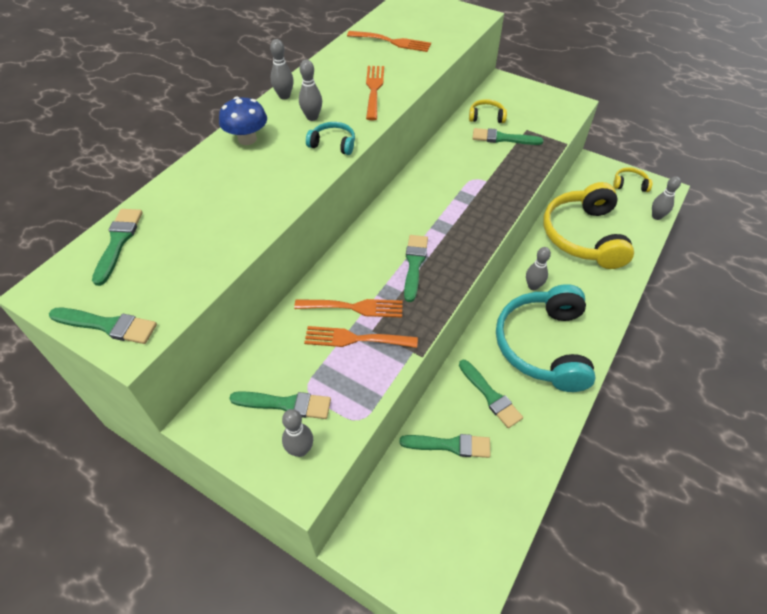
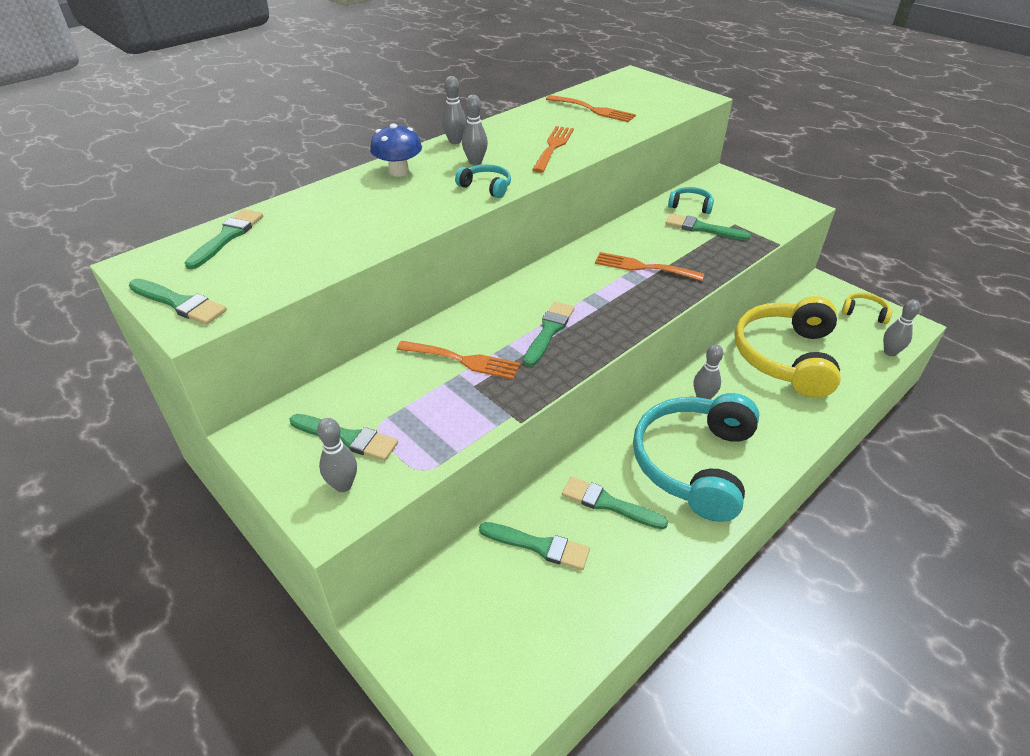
camera: 15 degrees right, 10 degrees down
(355, 339) = (451, 390): orange fork -> orange fork (643, 267)
(486, 117) = (690, 206): yellow headphones -> turquoise headphones
(490, 396) = (608, 504): green brush -> green brush turned 135 degrees clockwise

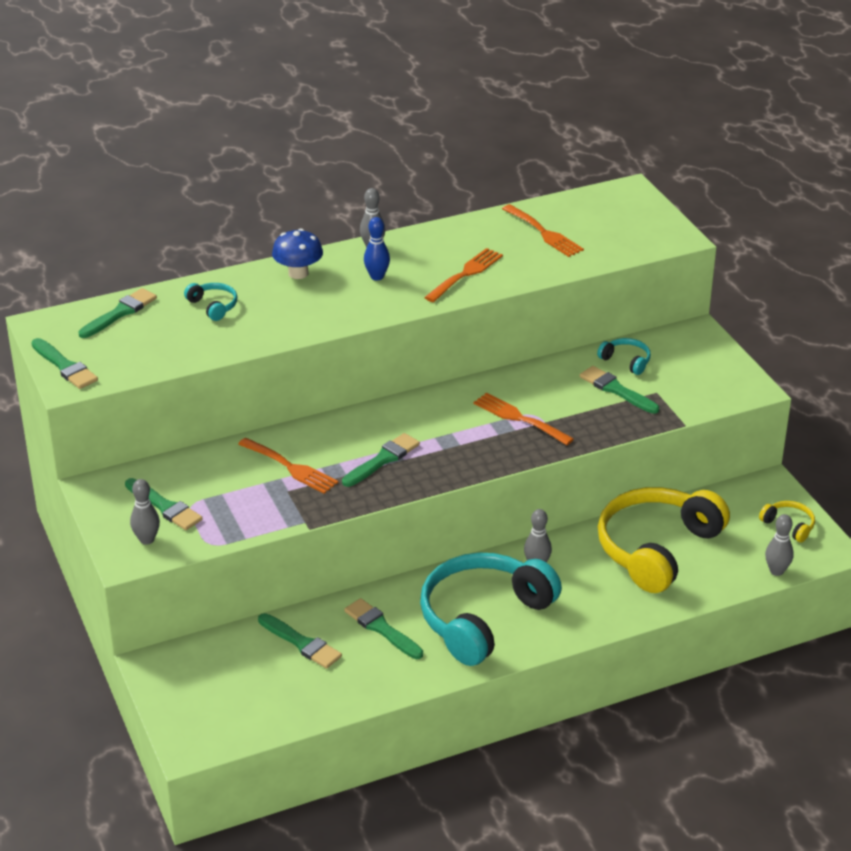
camera: 20 degrees right, 5 degrees down
(475, 162) = (377, 277): grey bowling pin -> blue bowling pin
(486, 187) = (369, 308): turquoise headphones -> turquoise headphones (213, 306)

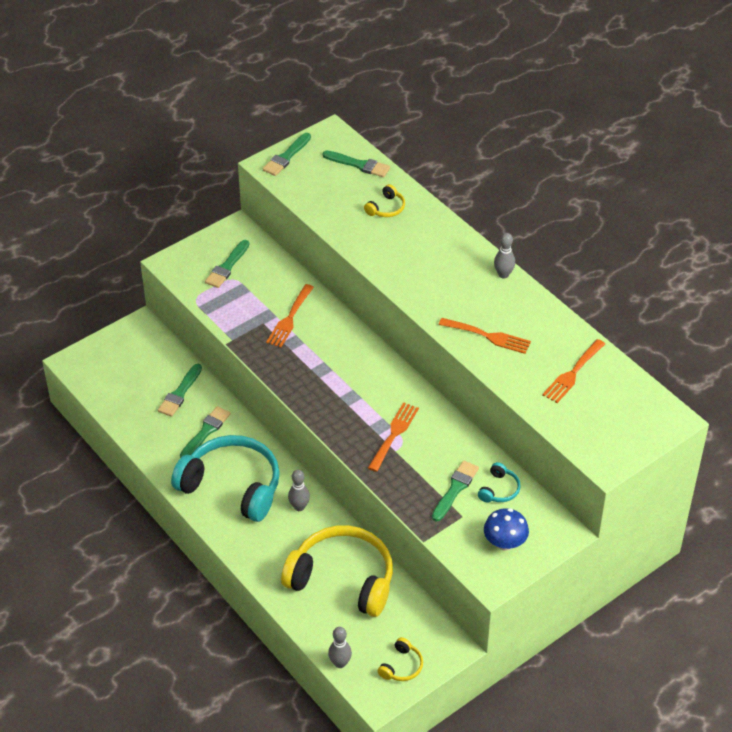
camera: 75 degrees right, 10 degrees up
(147, 539) = (191, 267): grey bowling pin -> none
(213, 306) = (386, 208): turquoise headphones -> yellow headphones
(298, 273) = (448, 242): blue mushroom -> blue mushroom (504, 543)
(377, 277) = (462, 286): blue bowling pin -> none
(383, 460) = (315, 365): green brush -> none

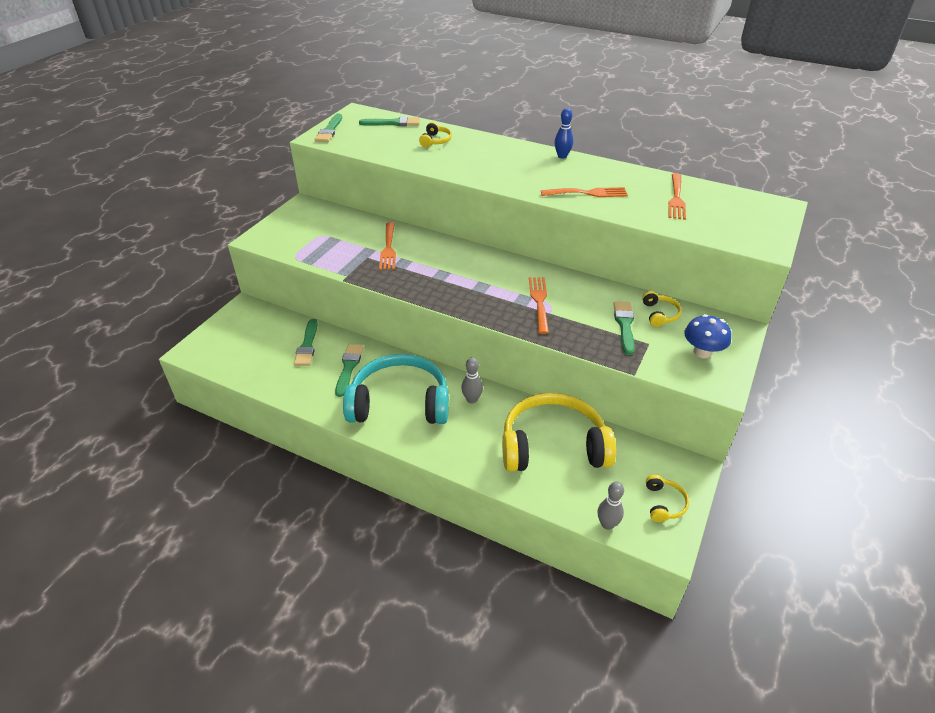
camera: 25 degrees left, 5 degrees down
(227, 266) = (310, 229): green brush -> none
(499, 489) = (660, 314): turquoise headphones -> yellow headphones
(503, 274) = (562, 156): grey bowling pin -> blue bowling pin

